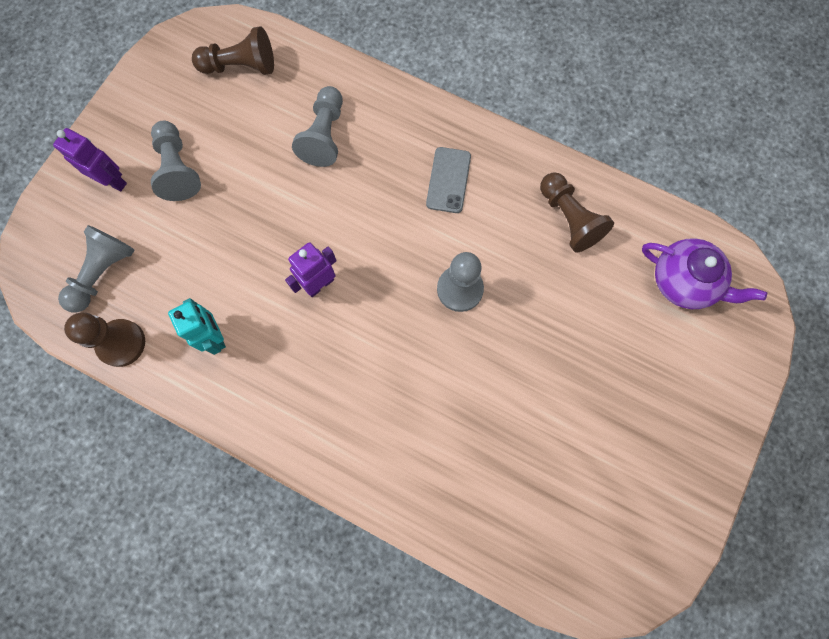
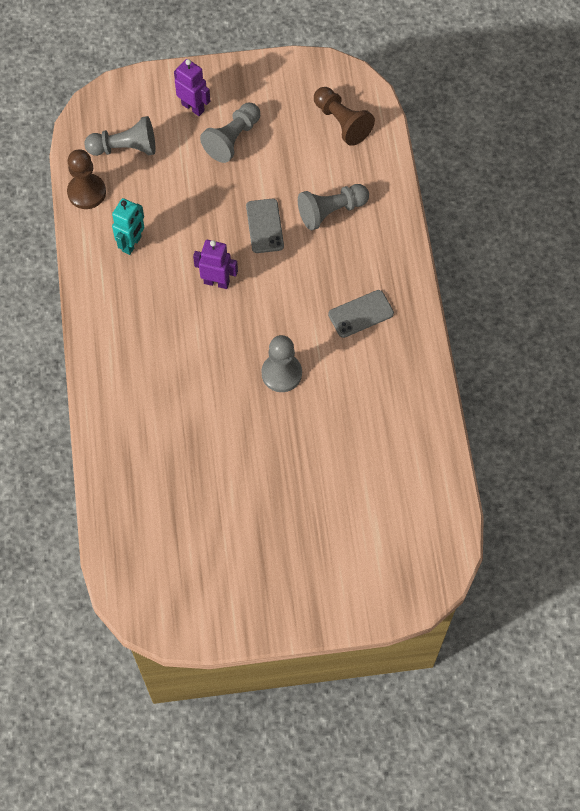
camera: 55 degrees right, 10 degrees down
(113, 181) = (193, 107): purple robot -> purple robot turned 45 degrees counterclockwise
(294, 202) = (264, 226): none -> grey phone
(568, 219) = (394, 414): brown pawn -> none
(684, 282) = (405, 523): purple teapot -> none

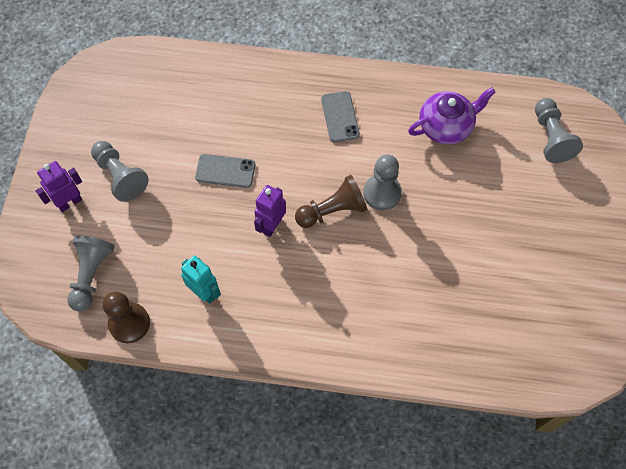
camera: 75 degrees left, 0 degrees up
(331, 211) = (229, 114): grey pawn -> grey pawn (550, 137)
(342, 122) = (139, 83): brown pawn -> brown pawn (332, 210)
(381, 420) = (446, 126): none -> purple teapot

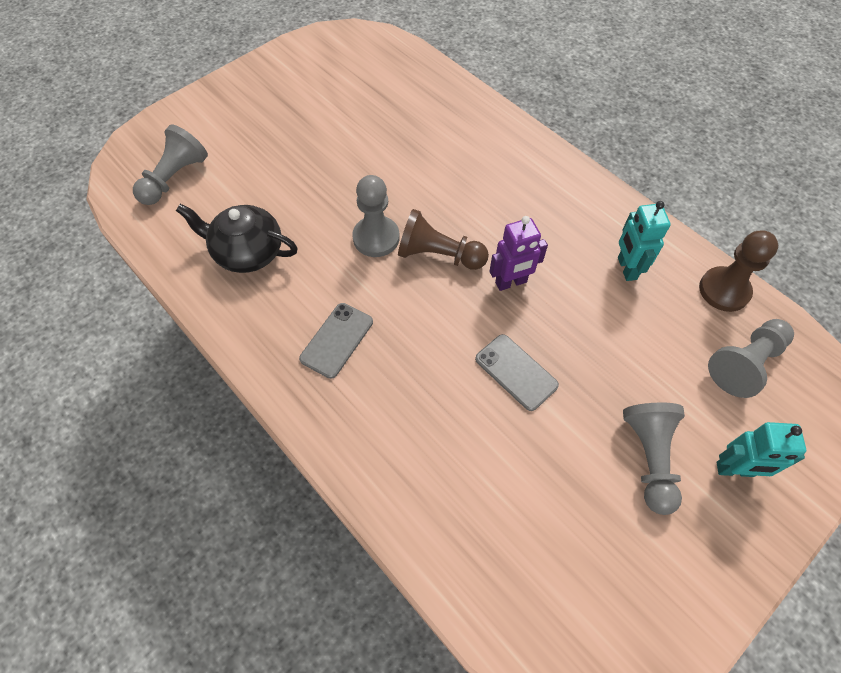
camera: 140 degrees left, 5 degrees down
(70, 202) = (735, 470): purple robot -> turquoise robot
(446, 126) = (247, 252): purple teapot -> black teapot

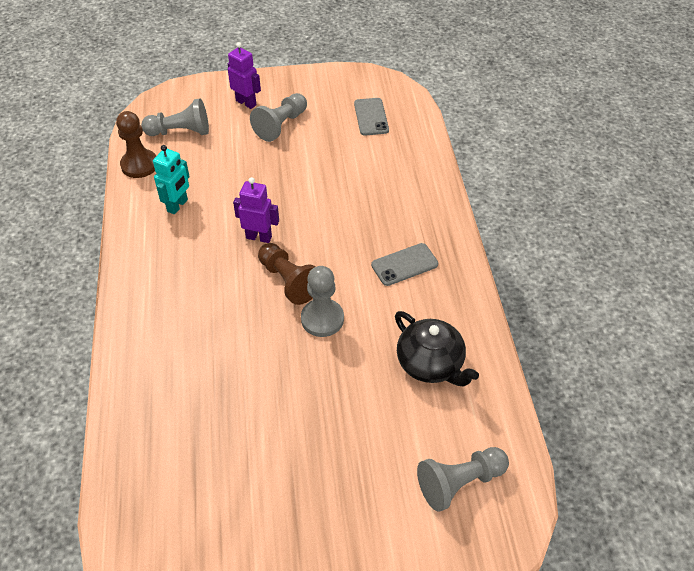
camera: 145 degrees left, 10 degrees down
(516, 372) = (308, 191): grey phone -> grey phone (371, 117)
(735, 470) = (246, 103): turquoise robot -> purple robot

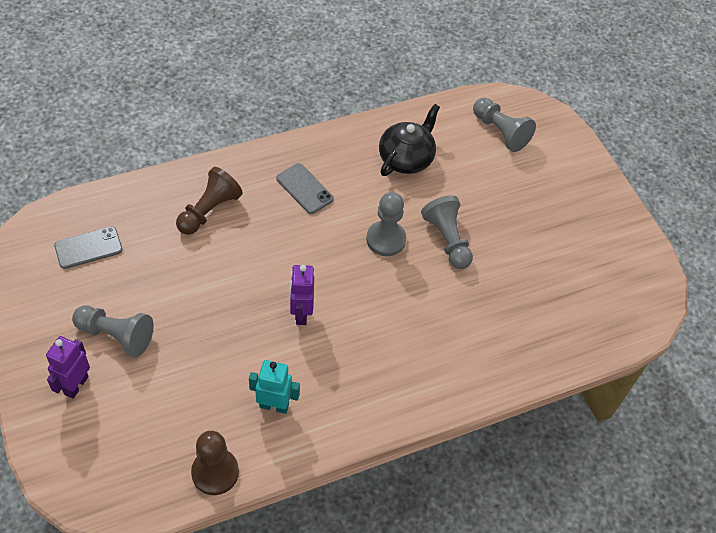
camera: 110 degrees left, 5 degrees up
(180, 132) = (145, 445): grey pawn -> grey pawn (447, 240)
(289, 281) = (350, 275): brown pawn -> brown pawn (209, 211)

